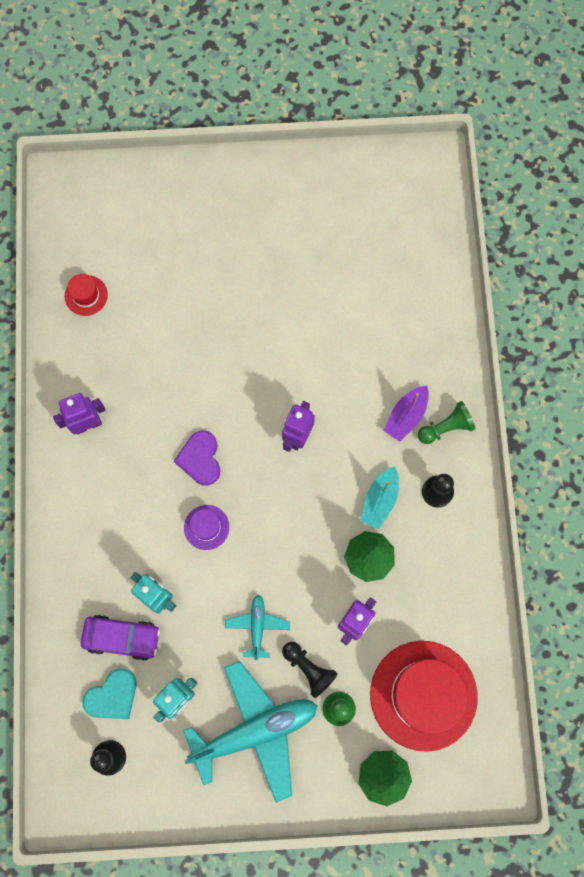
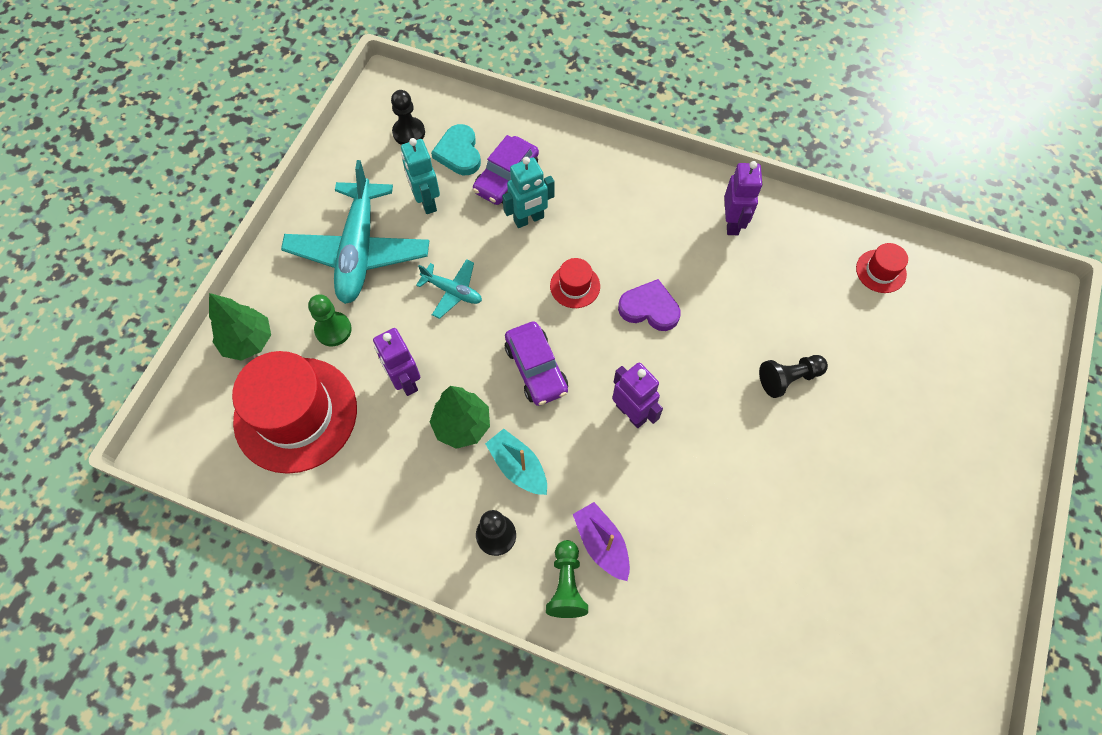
camera: 115 degrees right, 10 degrees down
(206, 527) = (575, 286): purple hat -> red hat
(294, 524) = (536, 368): none -> purple car
(308, 669) = (386, 319): black pawn -> black pawn (788, 378)

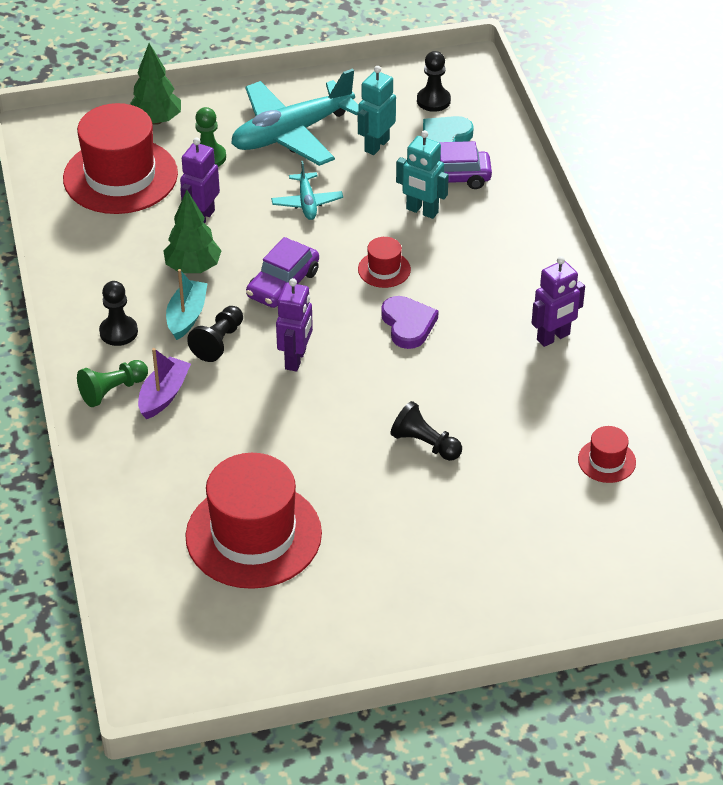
camera: 55 degrees right, 20 degrees down
(568, 460) = (218, 342): none -> black pawn
(813, 569) = (253, 535): none -> red hat

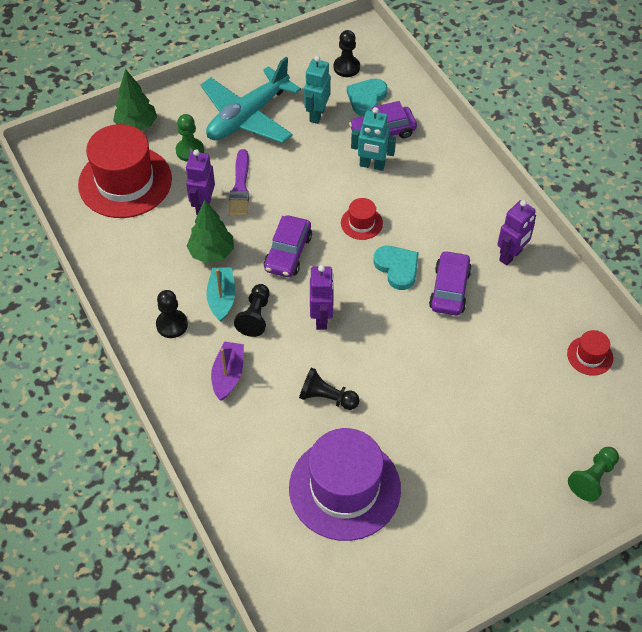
camera: 15 degrees left, 10 degrees up
(112, 390) = (185, 380): green pawn -> green pawn (592, 478)
(253, 535) = (344, 488): red hat -> purple hat
(254, 205) = (240, 186): none -> purple brush
(307, 202) = (281, 176): turquoise plane -> none
(408, 324) = (397, 268): purple heart -> turquoise heart
(425, 444) = (448, 372): black pawn -> black pawn (326, 397)
(462, 358) = (449, 289): none -> purple car

